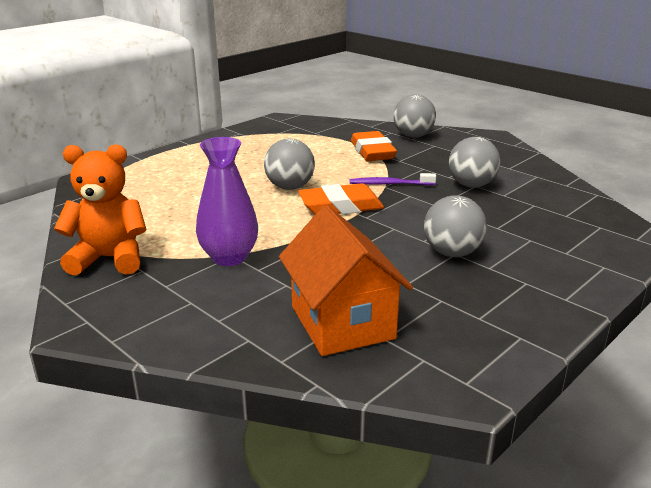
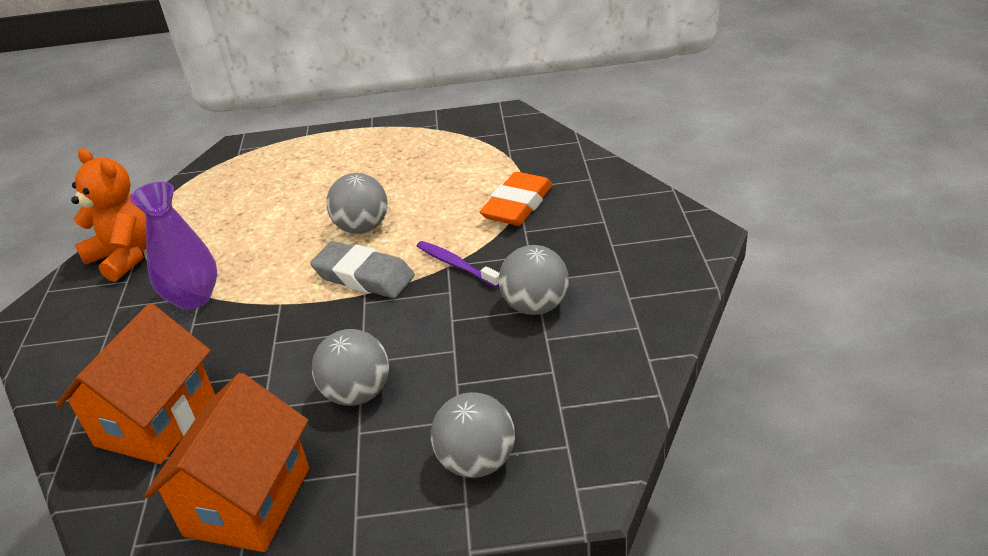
camera: 45 degrees right, 10 degrees up
(340, 206) = (364, 276): orange eraser -> grey eraser
(413, 136) = (604, 194): grey ball -> grey ball (477, 461)
(493, 324) = (248, 501): none -> orange house

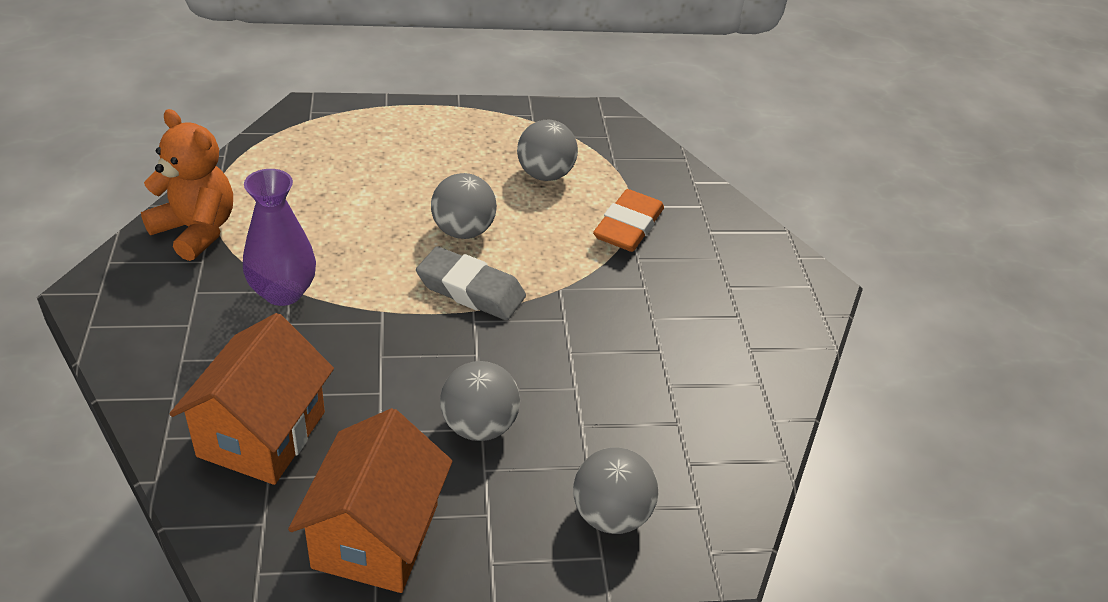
camera: 10 degrees left, 5 degrees up
(456, 265) = (569, 289): purple toothbrush -> none
(535, 306) = (656, 347): grey ball -> grey ball (544, 174)

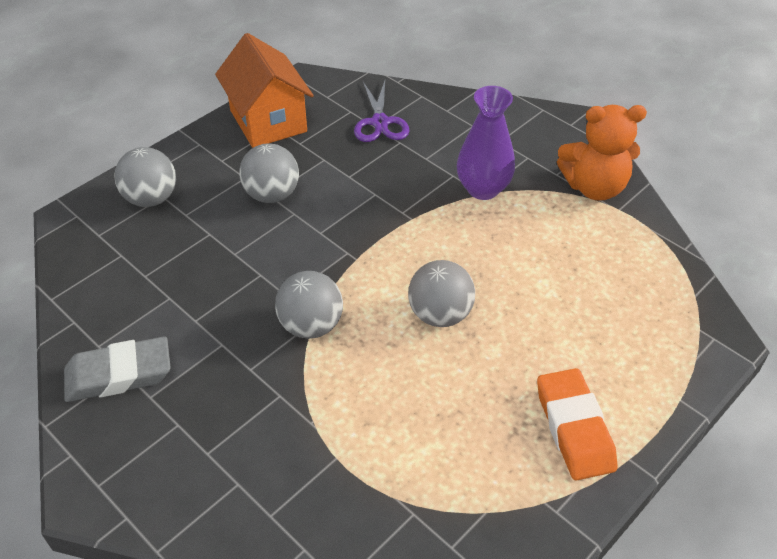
camera: 145 degrees right, 5 degrees up
(262, 434) = (380, 123): orange house -> purple scissors
(470, 290) = (375, 271): grey eraser -> grey eraser (119, 375)
(544, 174) = (449, 430): grey ball -> grey ball (311, 325)
(628, 227) = (317, 425): orange eraser -> orange eraser (574, 428)

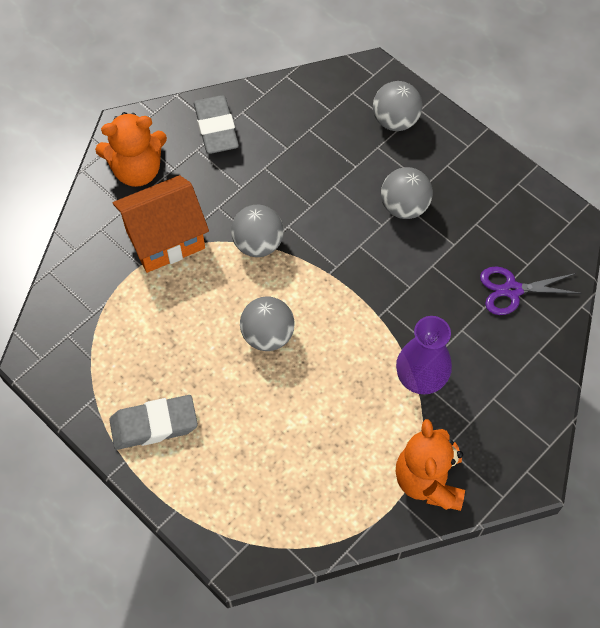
camera: 90 degrees right, 15 degrees up
(172, 471) = (137, 170): none -> orange teddy bear
(268, 121) = (505, 196): orange house -> orange house (165, 239)
(574, 428) = (154, 425): orange eraser -> grey eraser

